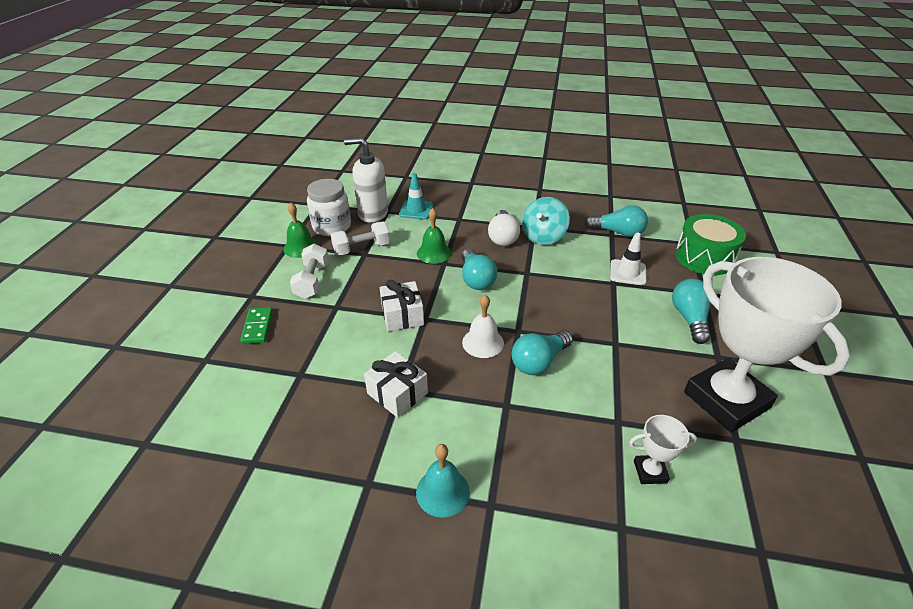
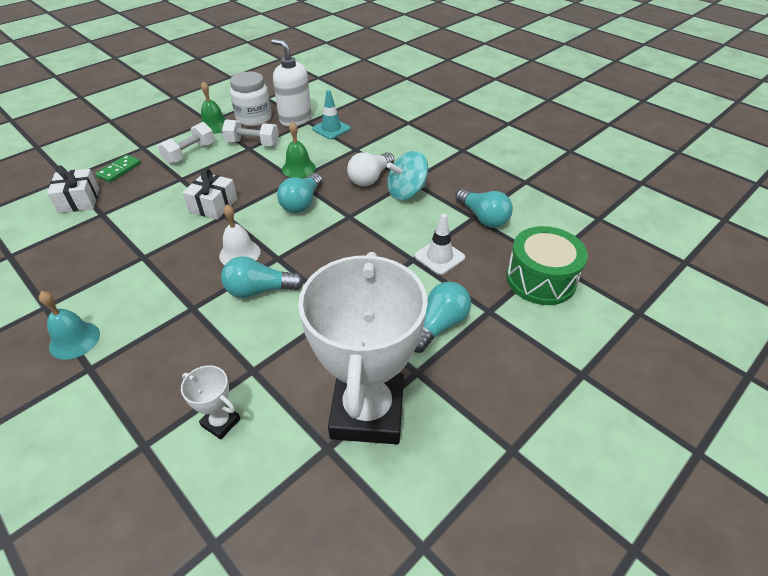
camera: 35 degrees right, 5 degrees up
(397, 393) = (137, 258): white gift -> white gift (79, 200)

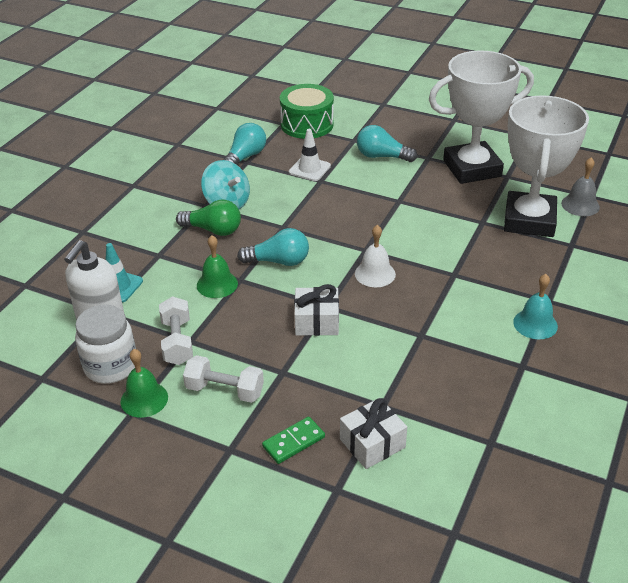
camera: 110 degrees left, 5 degrees down
(119, 170) = (293, 442): green domino -> green domino turned 45 degrees counterclockwise
(205, 511) = (580, 205): none -> grey bell
(221, 422) = (529, 220): white trophy -> white trophy, size x2.46
(259, 290) = (409, 246): turquoise light bulb -> none
(370, 178) = (213, 230): white light bulb -> green light bulb

